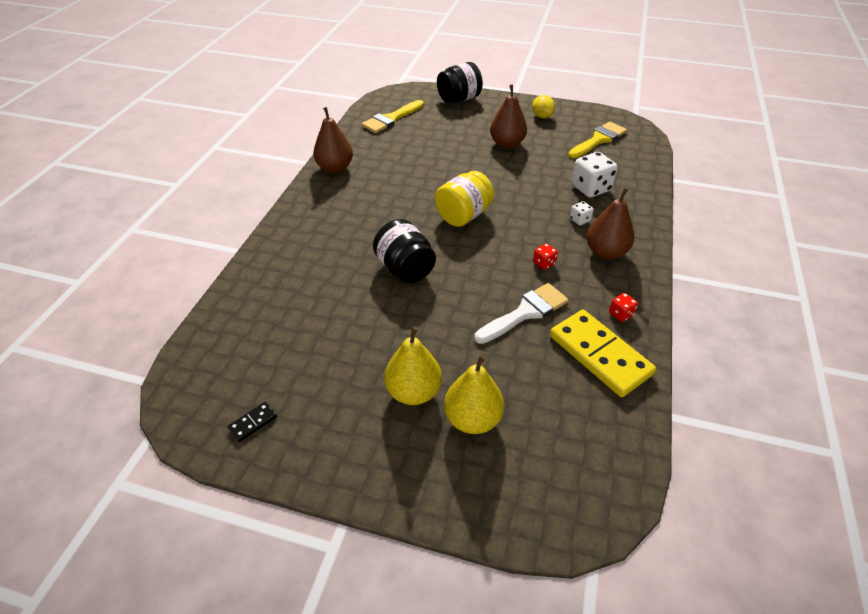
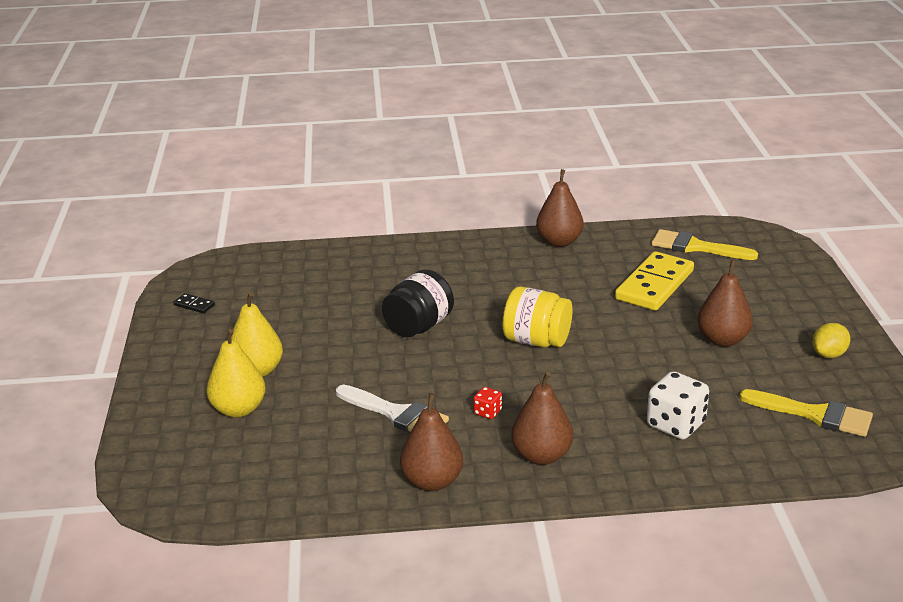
camera: 70 degrees right, 15 degrees down
(459, 99) = (800, 281): black jar -> none
(580, 220) = (594, 426): white dice -> none
(600, 355) = (358, 474): yellow domino -> yellow domino (655, 285)
(621, 314) = (432, 481): red dice -> brown pear

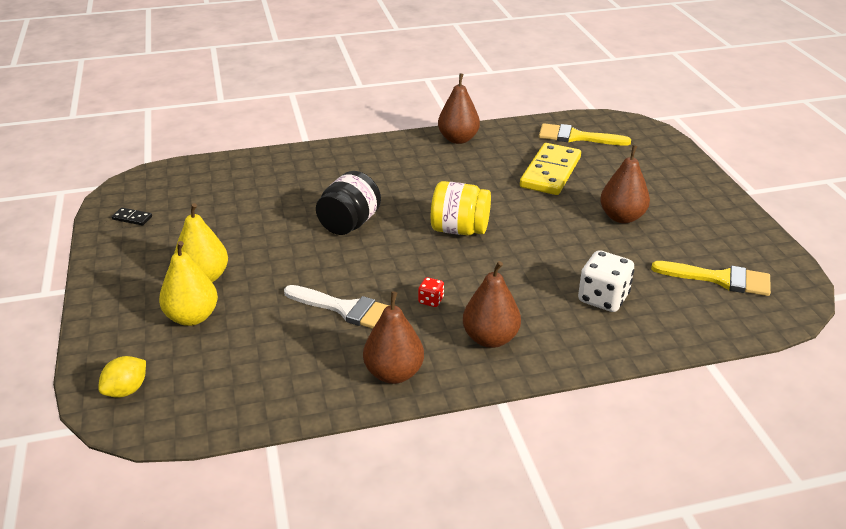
camera: 10 degrees left, 5 degrees up
(829, 354) = (715, 224): yellow lemon -> yellow lemon (126, 390)

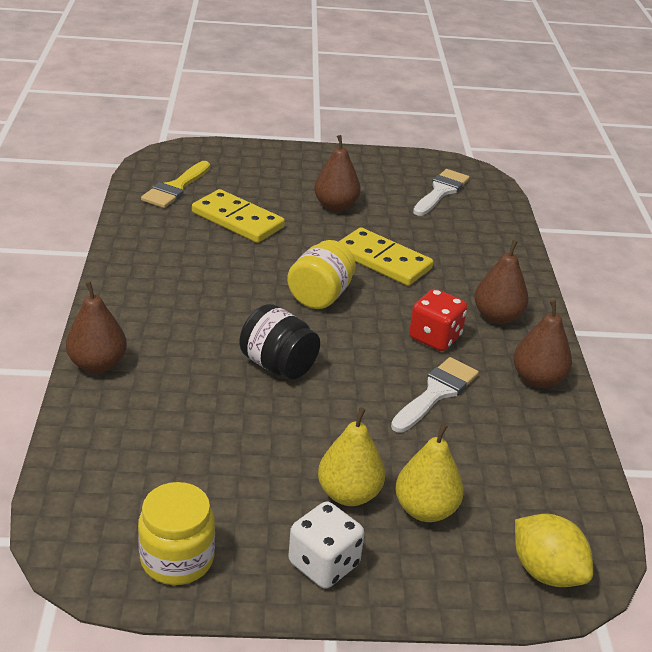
camera: 80 degrees left, 0 degrees up
(126, 390) = (546, 572): yellow lemon -> yellow lemon, size x1.50
(132, 218) = (177, 559): black domino -> yellow jar
(431, 300) = (435, 337): red dice -> red dice, size x2.02
(458, 139) = (131, 256): brown pear -> brown pear (98, 364)
(544, 256) = (383, 260): none -> yellow domino
(603, 298) = (453, 248): white dice -> white dice (324, 564)
(720, 279) = (441, 191): yellow brush -> white brush

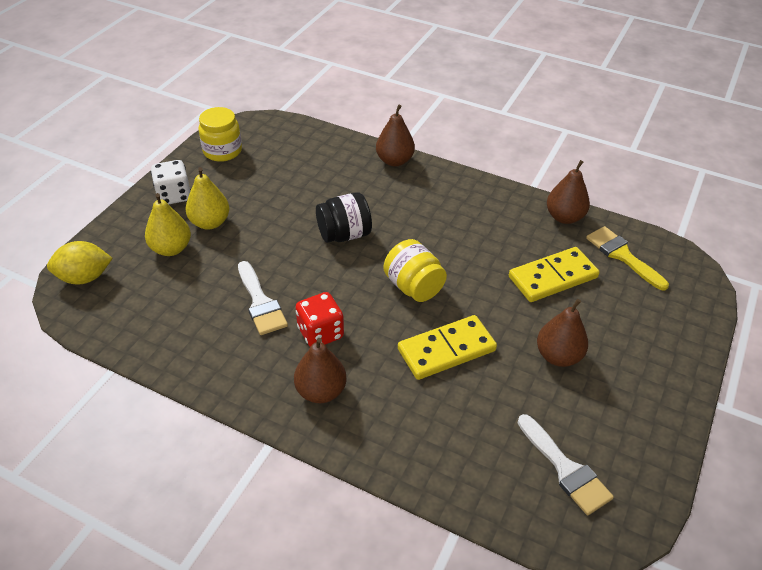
camera: 120 degrees right, 10 degrees up
(537, 379) = (230, 372): brown pear -> brown pear (564, 217)

